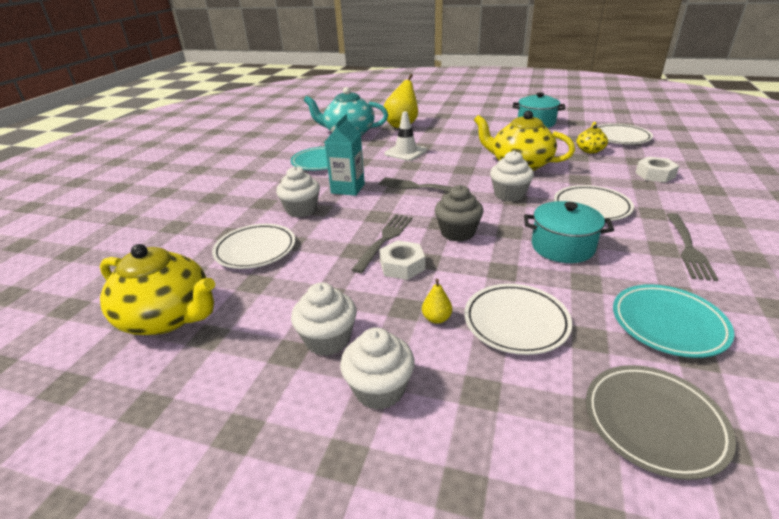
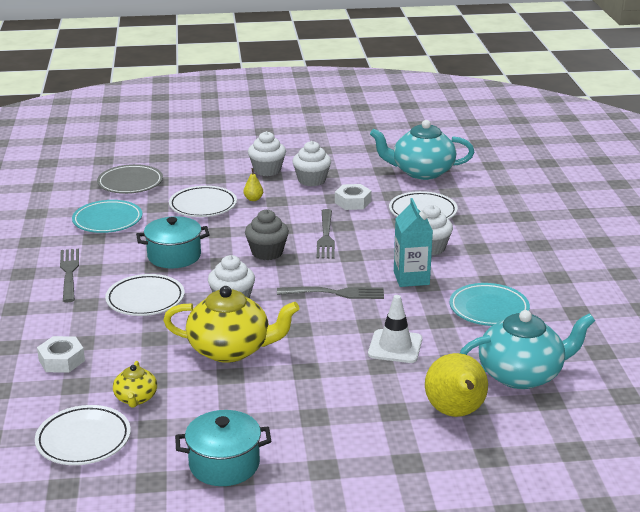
camera: 155 degrees right, 5 degrees down
(168, 317) = (421, 172): yellow teapot -> turquoise teapot
(402, 266) = (296, 221): white nut -> white nut (353, 202)

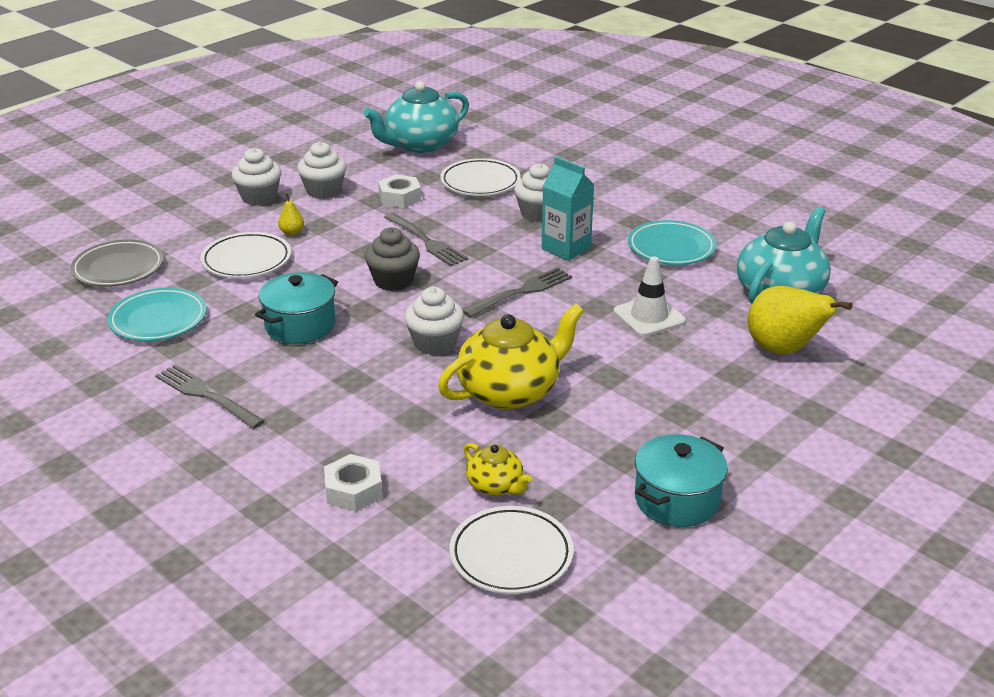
camera: 40 degrees left, 5 degrees up
(145, 299) = (342, 384): white plate -> none

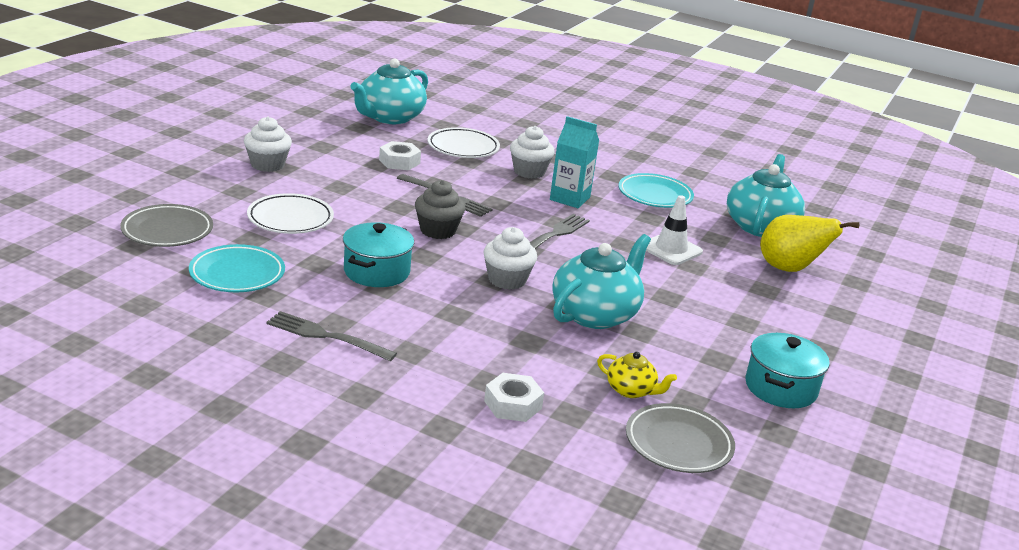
camera: 20 degrees left, 5 degrees down
(292, 232) = (318, 194): yellow pear -> none
(324, 191) = (325, 158): white cupcake -> none
(510, 391) = (595, 314): yellow teapot -> turquoise teapot
(511, 555) = (678, 444): white plate -> grey plate

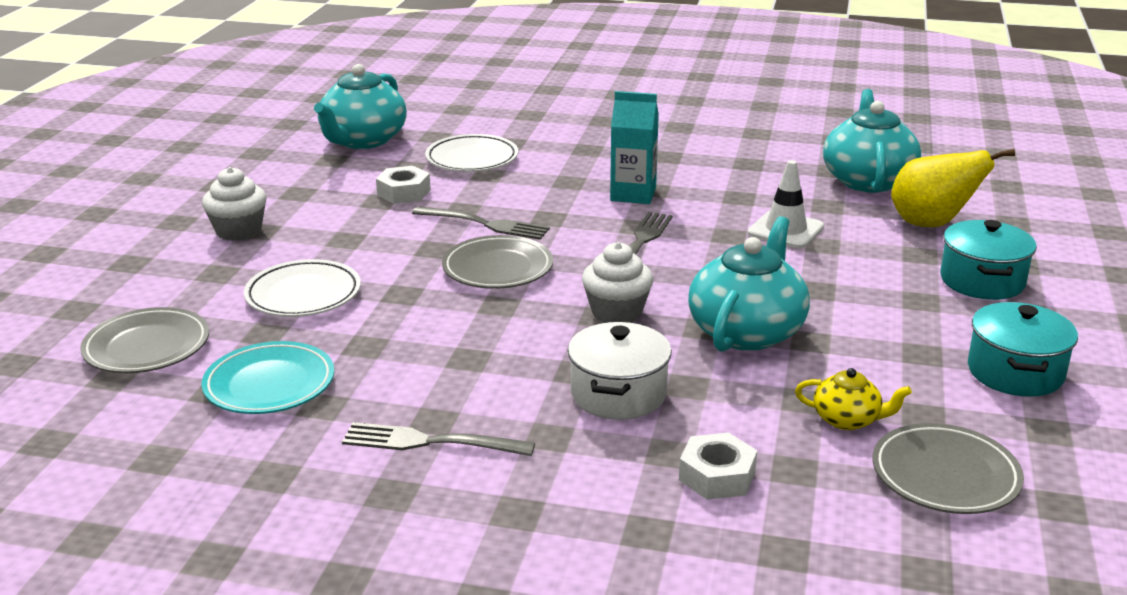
camera: 10 degrees left, 0 degrees up
(376, 272) = (450, 339): turquoise pot -> turquoise pot (982, 281)
(438, 230) = (497, 269): grey cupcake -> grey plate
(475, 335) = (618, 394): none -> white pot
(529, 171) = (567, 172): white cupcake -> none
(655, 195) = (728, 169): turquoise plate -> none

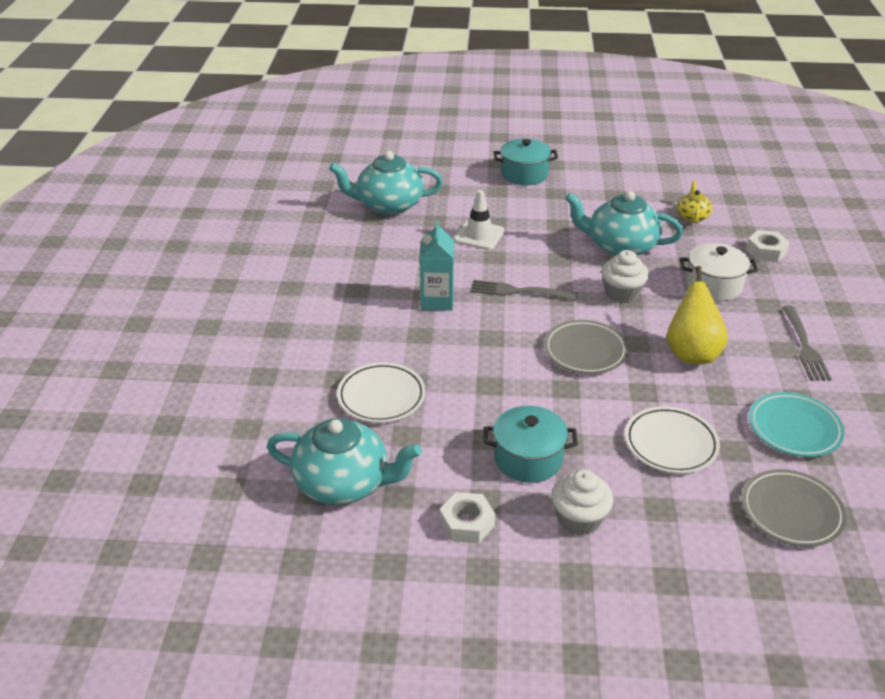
camera: 100 degrees left, 10 degrees up
(404, 192) = (465, 426): white nut -> white nut (467, 523)
(485, 224) = (513, 368): grey fork -> none
(931, 224) = (452, 186): yellow pear -> yellow pear (691, 353)
(945, 476) = (722, 193): grey plate -> none
(1015, 372) = (620, 172): turquoise pot -> turquoise pot (528, 459)

